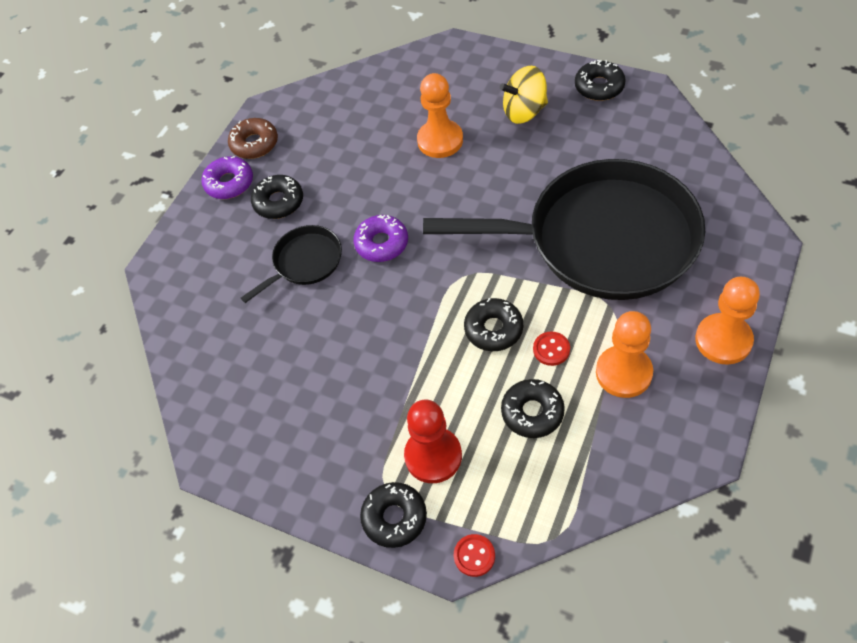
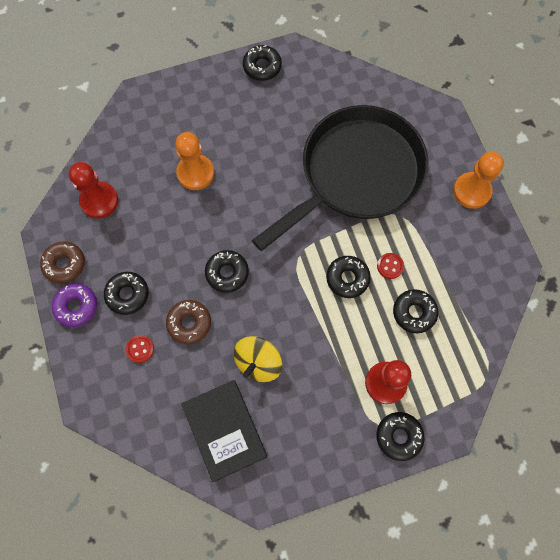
camera: 50 degrees left, 15 degrees up
(241, 376) = (225, 430): none -> black book
(305, 262) = (189, 323): black pan -> brown donut
(333, 112) = (99, 201): none -> red pawn
(382, 243) = (227, 273): purple donut -> black donut
(474, 556) = (458, 420): red button -> red button (140, 349)
(524, 111) = (231, 115): yellow spinning top -> yellow spinning top (258, 362)
(623, 373) = (439, 250): orange pawn -> none

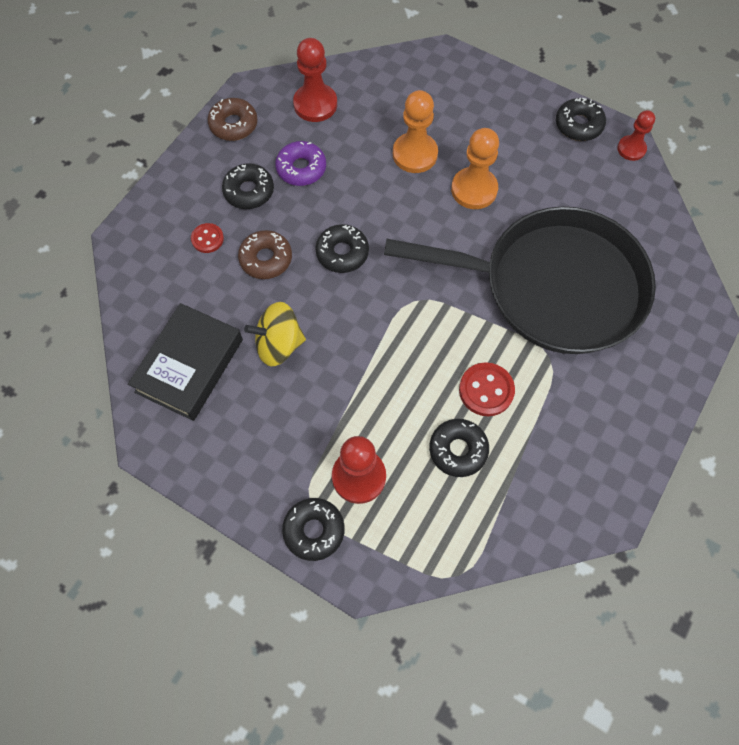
camera: 50 degrees right, 5 degrees down
(76, 306) = (203, 162): purple donut -> purple donut (301, 168)
(304, 54) = (631, 149): none -> red pawn
(347, 278) = (435, 360): black donut -> none
(390, 266) = (486, 390): red button -> red button, size x1.57
(471, 191) = (648, 410): orange pawn -> orange pawn (474, 190)

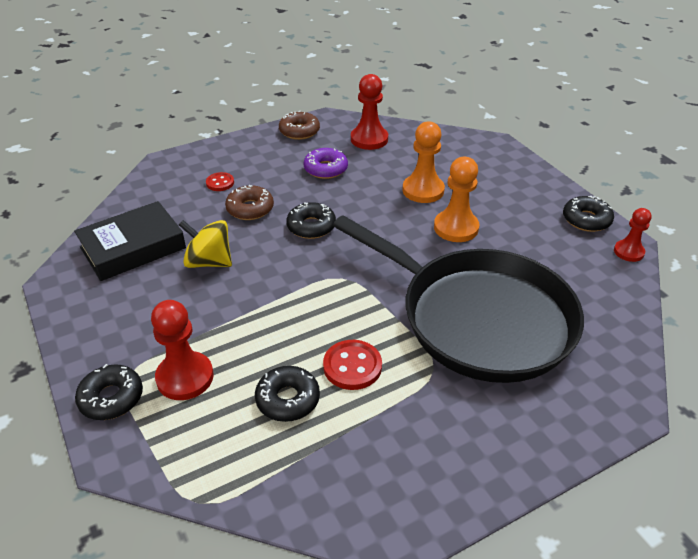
camera: 30 degrees right, 25 degrees down
(249, 191) = (275, 168): black donut -> none

